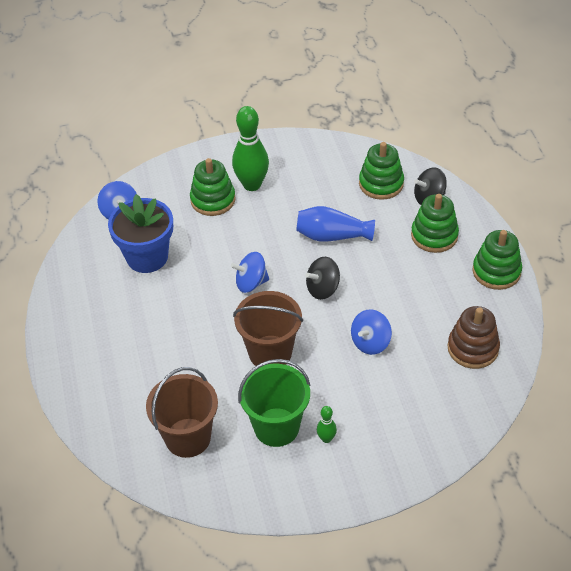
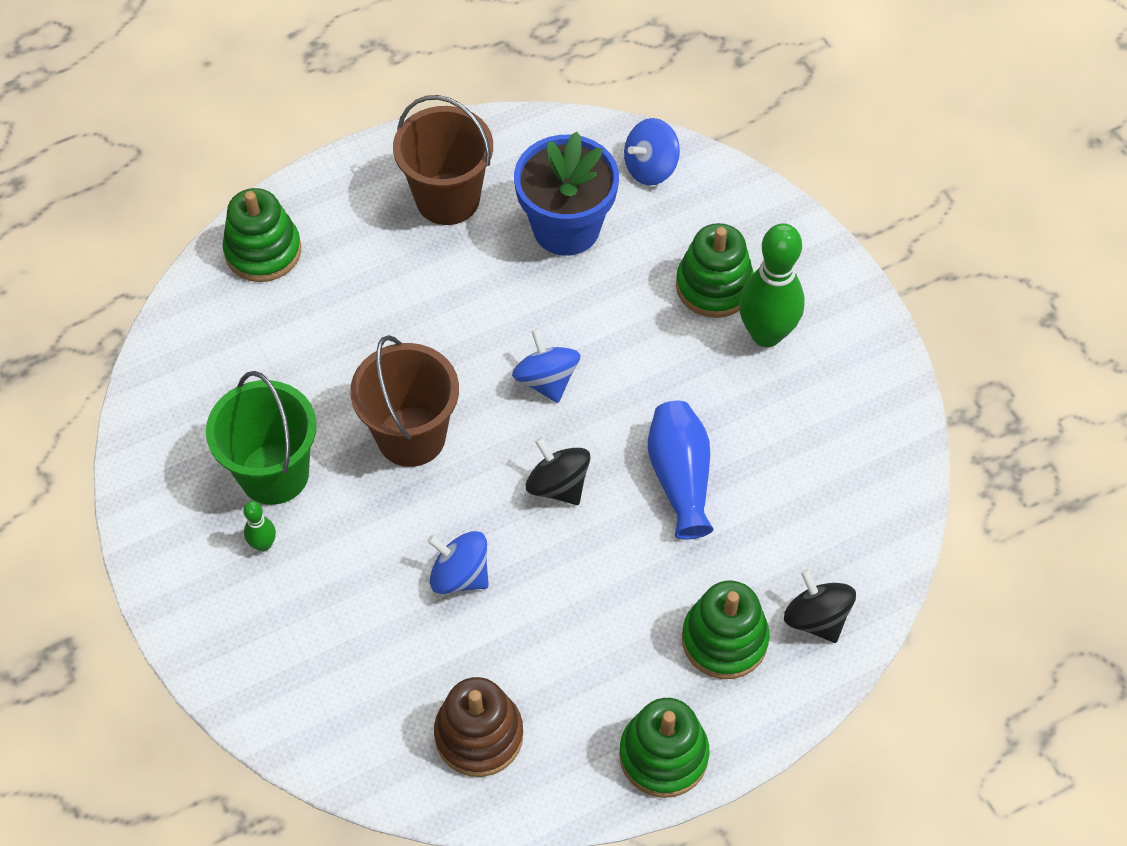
camera: 75 degrees right, 10 degrees up
(188, 437) = (238, 364): brown bucket -> brown bucket (447, 199)
(381, 184) = (829, 533): green stacking toy -> green stacking toy (263, 251)

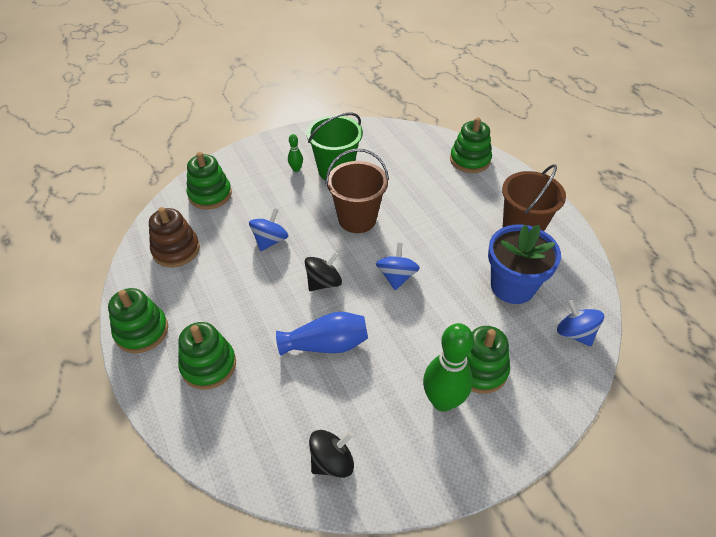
camera: 90 degrees right, 10 degrees down
(329, 698) = (210, 195): none -> green stacking toy
(546, 380) = (396, 277): blue spinning top -> blue spinning top turned 60 degrees counterclockwise
(816, 618) = (214, 421): black spinning top -> black spinning top (332, 461)

